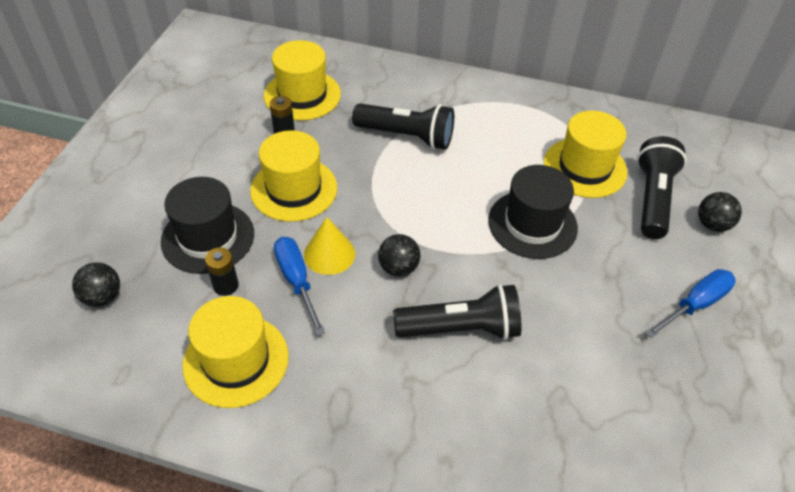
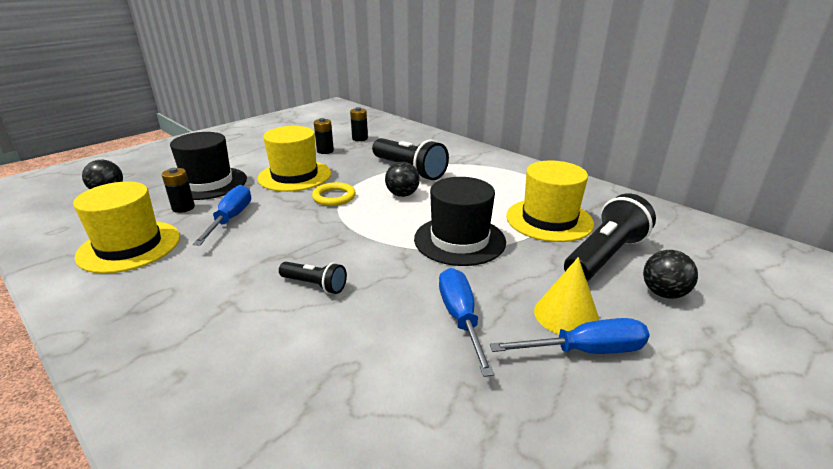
camera: 30 degrees right, 20 degrees down
(302, 95) = (360, 138): yellow hat -> black battery
(329, 254) = (273, 212): yellow cone -> yellow cone (566, 315)
(369, 208) = (334, 197): none -> yellow ring
(398, 268) = (313, 233): black ball -> black ball (402, 194)
(461, 328) = (315, 285): black flashlight -> black flashlight, size x0.53
(596, 311) = (460, 317): none -> blue screwdriver

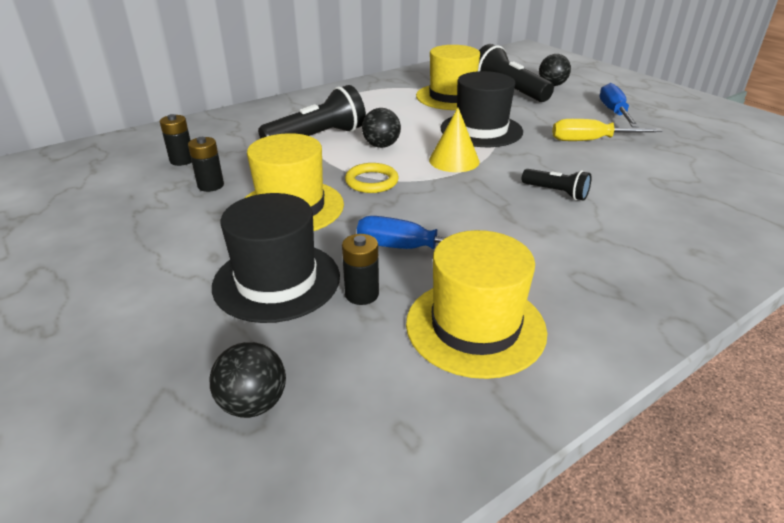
camera: 80 degrees left, 5 degrees up
(315, 285) = (556, 192): black flashlight -> black flashlight turned 90 degrees clockwise
(460, 317) = (590, 141): blue screwdriver -> yellow screwdriver
(566, 315) = (580, 111): yellow cone -> yellow cone (454, 160)

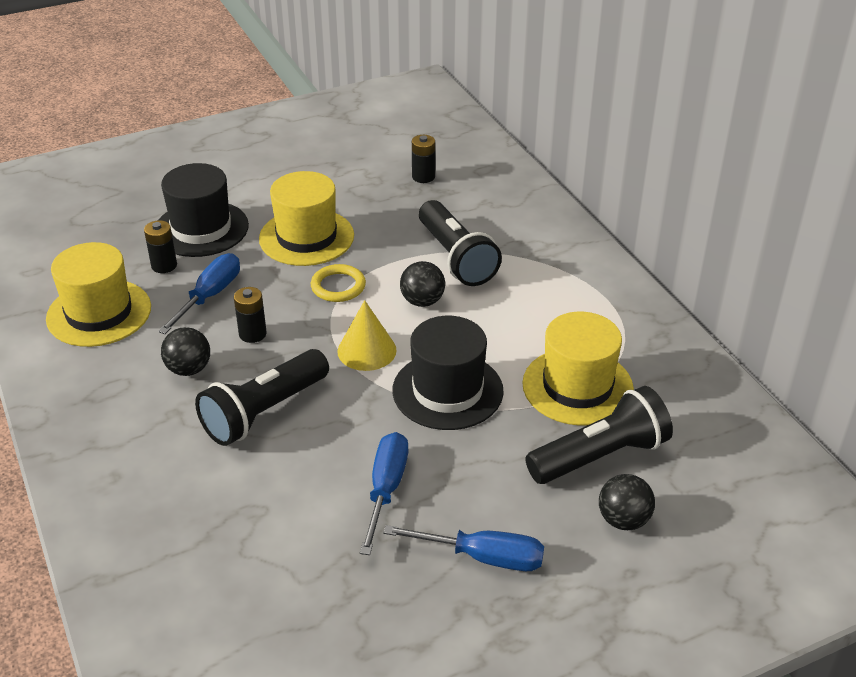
camera: 100 degrees right, 5 degrees up
(211, 185) = (364, 195): black battery -> black battery (252, 334)
(253, 403) = (89, 220): black ball -> black ball (189, 369)
(556, 192) = (264, 412): black flashlight -> black flashlight, size x1.88
(590, 141) = (386, 488): yellow screwdriver -> blue screwdriver

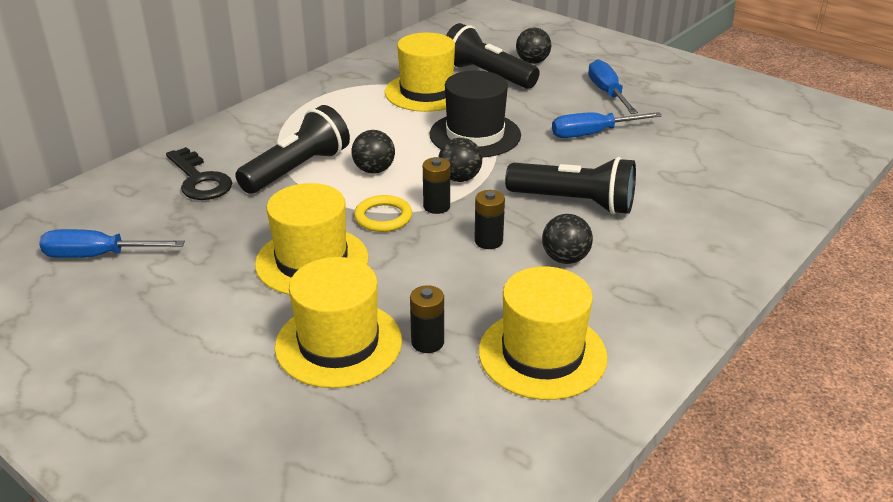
camera: 115 degrees left, 5 degrees down
(201, 229) = (338, 343): black hat -> yellow hat
(210, 295) = (453, 288): blue screwdriver -> blue screwdriver (97, 256)
(367, 350) = (460, 178): yellow cone -> black ball
(423, 177) = (154, 221): black battery -> black battery (436, 206)
(474, 205) = (199, 180): none -> black key

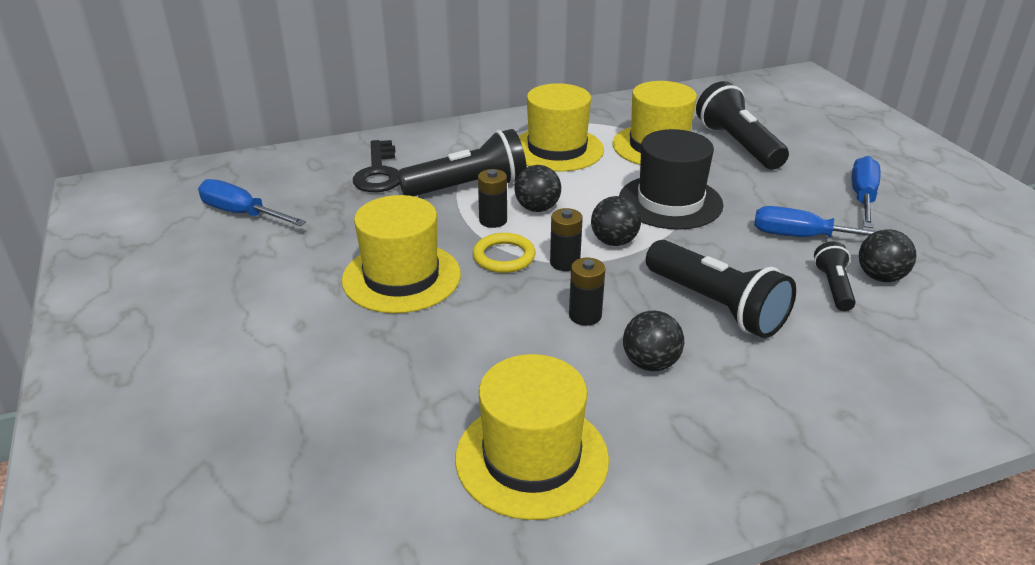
camera: 30 degrees right, 0 degrees up
(338, 343) = (351, 365): yellow hat -> yellow hat (557, 149)
(427, 342) = (430, 397): black battery -> black battery (493, 220)
(532, 62) = (802, 143): black ball -> black ball (880, 277)
(639, 164) = (833, 287): none -> black flashlight

